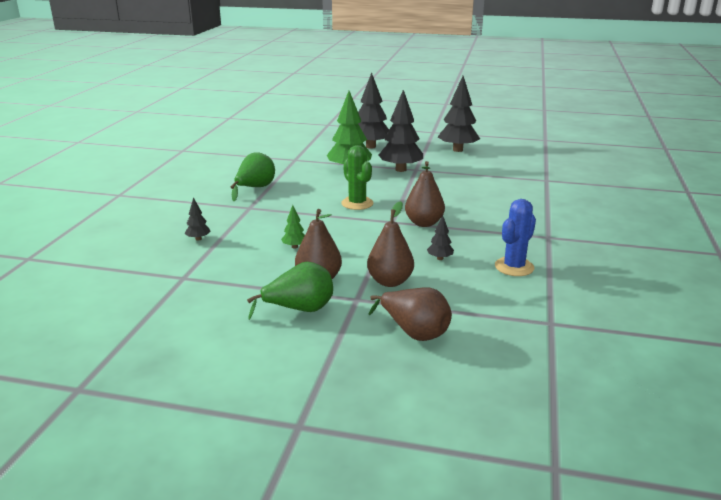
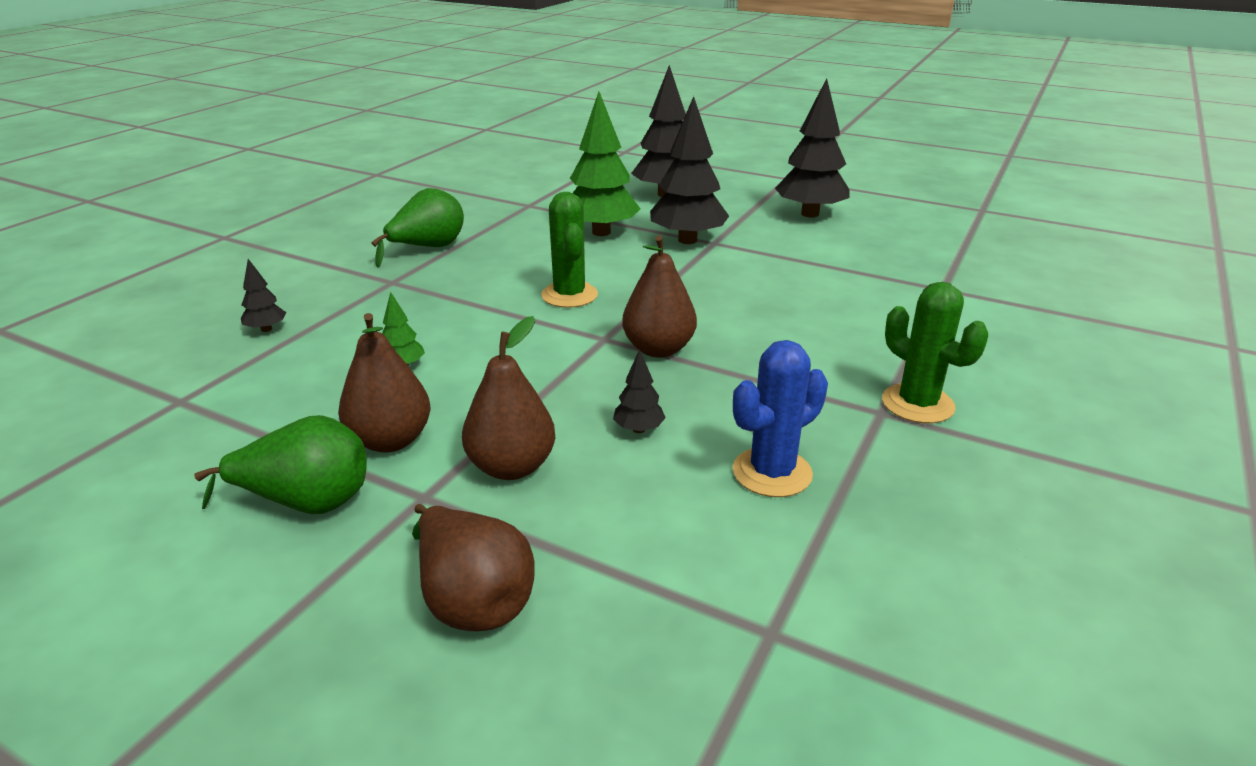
camera: 15 degrees right, 5 degrees up
(563, 231) = (917, 404): none -> green cactus

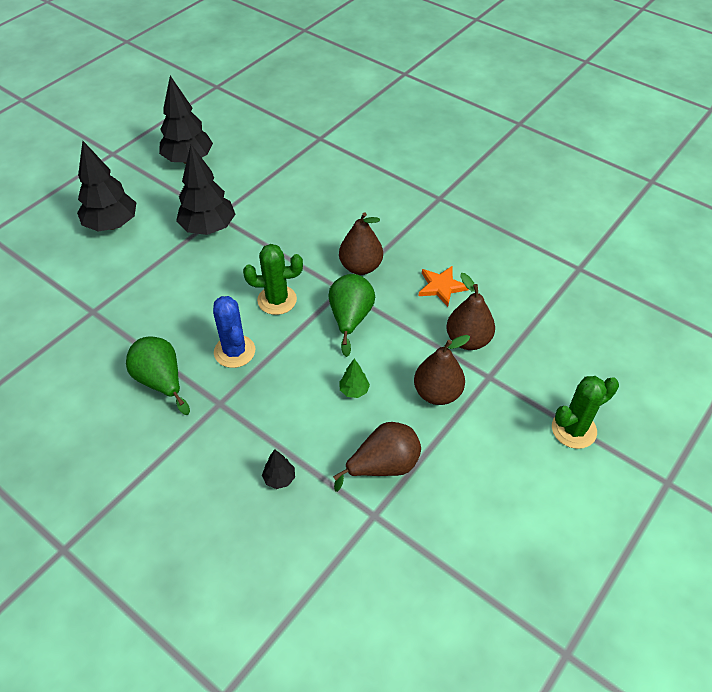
camera: 80 degrees left, 20 degrees up
(306, 502) = (490, 427): green pear -> green pear (350, 318)
(473, 600) = (561, 357): brown pear -> brown pear (383, 466)
(601, 232) = (173, 272): green tree -> none
(639, 429) = (441, 287): black tree -> orange star
(772, 472) = (482, 246): blue cactus -> blue cactus (234, 351)
(917, 404) = (434, 184): green cactus -> green cactus (574, 429)

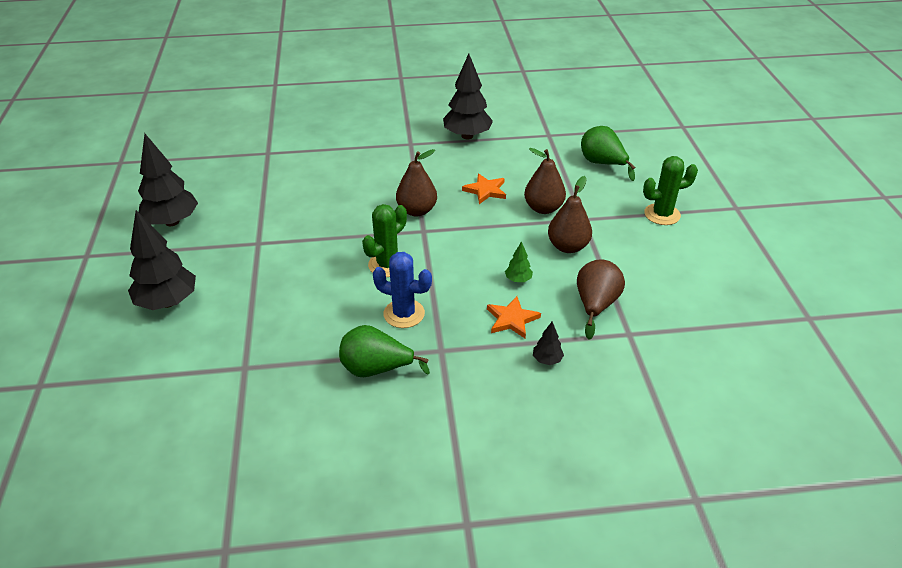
camera: 45 degrees left, 10 degrees down
(208, 228) = (262, 255): black tree -> black tree (467, 136)
(302, 421) = (512, 319): none -> orange star
(350, 318) = (455, 243): green pear -> green pear (602, 164)
(574, 429) = (662, 214): green cactus -> green cactus turned 60 degrees clockwise

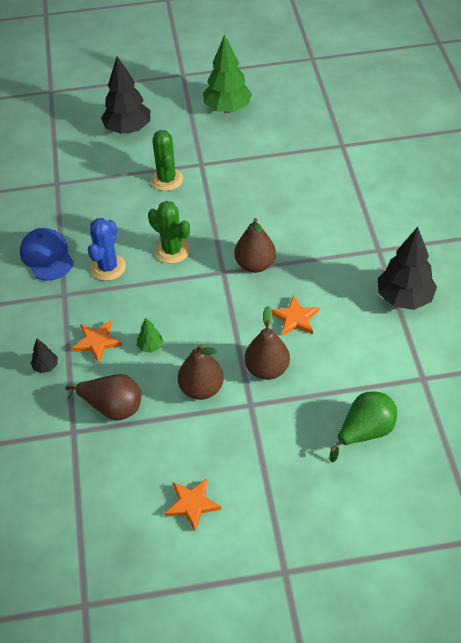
camera: 90 degrees right, 10 degrees up
(172, 222) = (227, 108): black tree -> green tree
(376, 369) = (47, 256): green pear -> blue cap
(662, 214) = (264, 484): green cactus -> green cactus (167, 179)
(691, 253) = (192, 504): none -> orange star

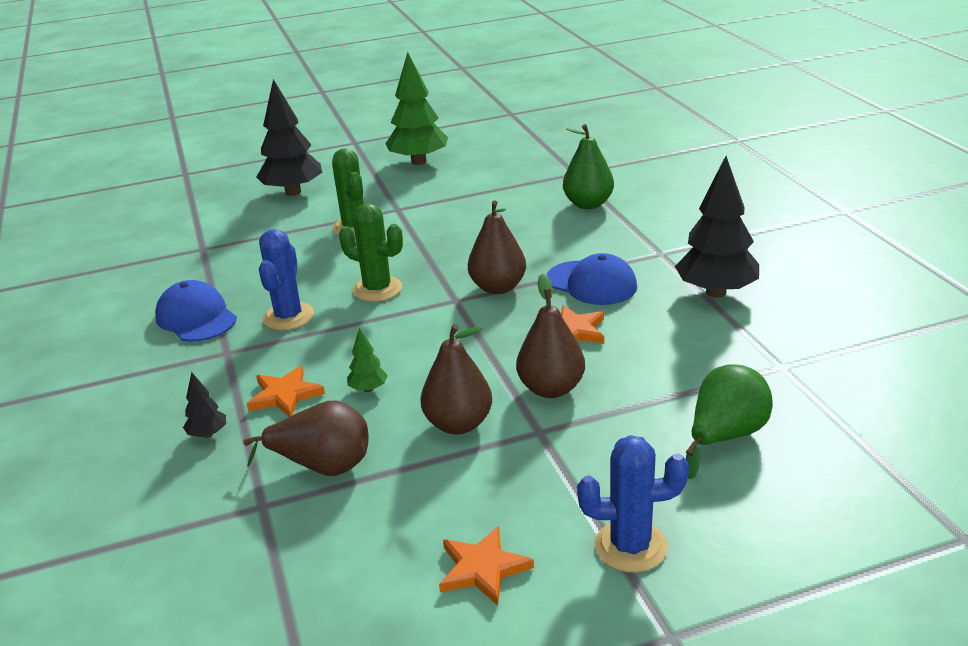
camera: 10 degrees left, 20 degrees down
(280, 505) = (630, 546): none -> blue cactus
(320, 273) = (591, 283): none -> blue cap
(342, 185) = (588, 204): none -> green pear

